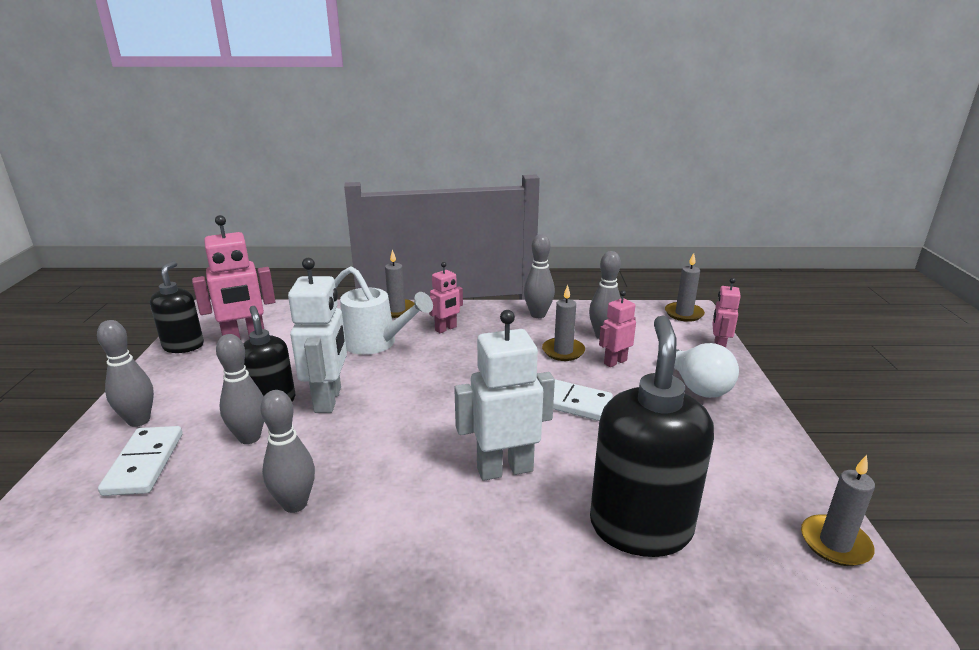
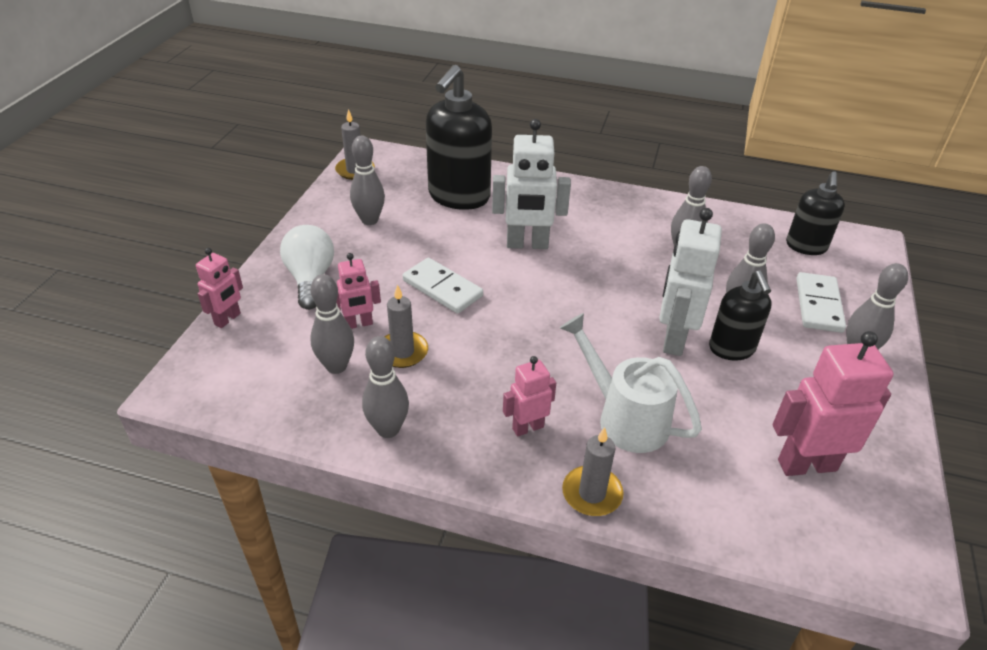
camera: 165 degrees left, 15 degrees up
(183, 346) = (890, 473): black soap dispenser -> black soap dispenser (806, 246)
(684, 314) = (195, 384): grey candle -> none
(715, 460) = (369, 220): none -> grey bowling pin

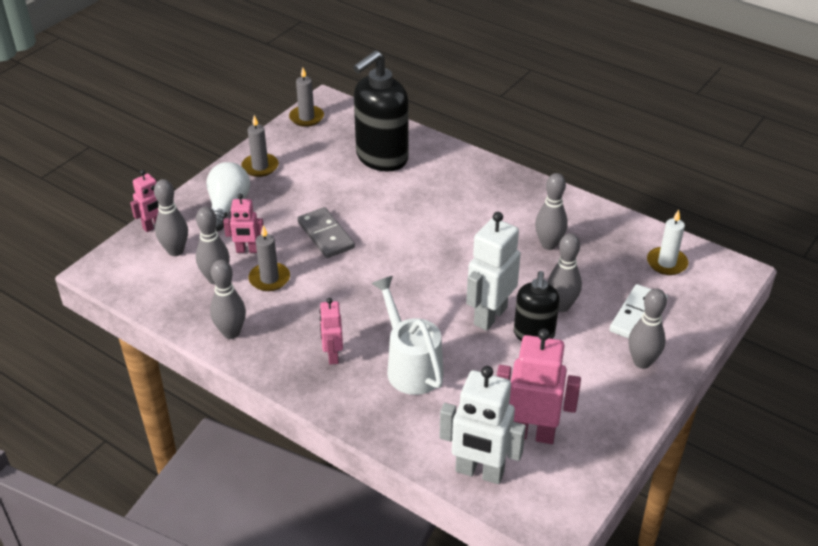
camera: 20 degrees right, 0 degrees up
(369, 220) = (297, 165): grey bowling pin -> grey bowling pin (175, 251)
(442, 288) = (326, 235): white domino -> grey domino
(527, 244) = (416, 212): white robot -> white robot (479, 472)
(527, 427) = (332, 355): pink robot -> pink robot turned 90 degrees counterclockwise
(592, 493) = (353, 412): grey candle -> grey candle (260, 167)
(806, 246) = (666, 263): black soap dispenser -> white candle

